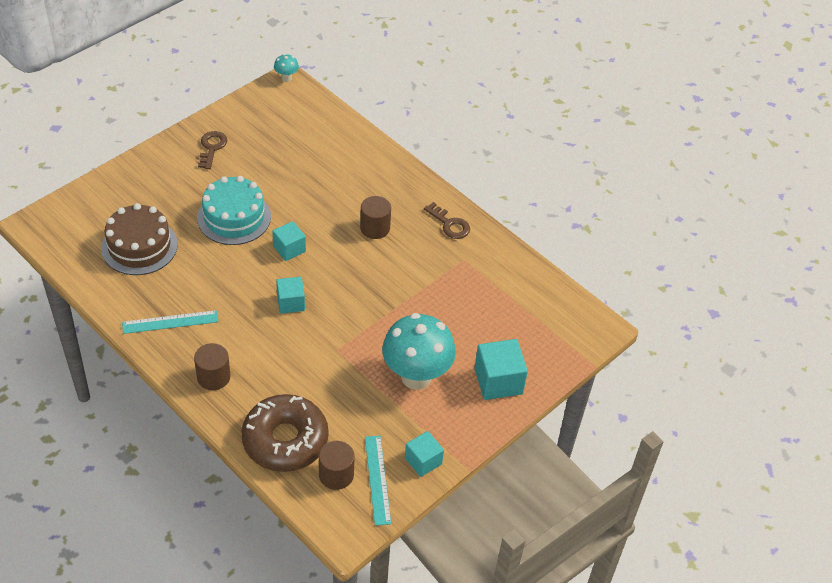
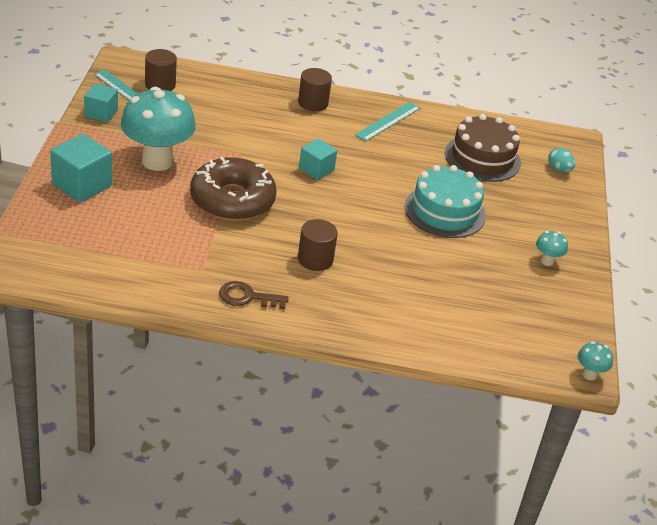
camera: 140 degrees right, 10 degrees down
(92, 206) = (559, 169): none -> turquoise egg
(212, 148) = (547, 261): brown key -> turquoise mushroom
(285, 440) = (218, 89): brown donut -> brown donut (232, 200)
(289, 249) = (367, 207): turquoise cube -> none

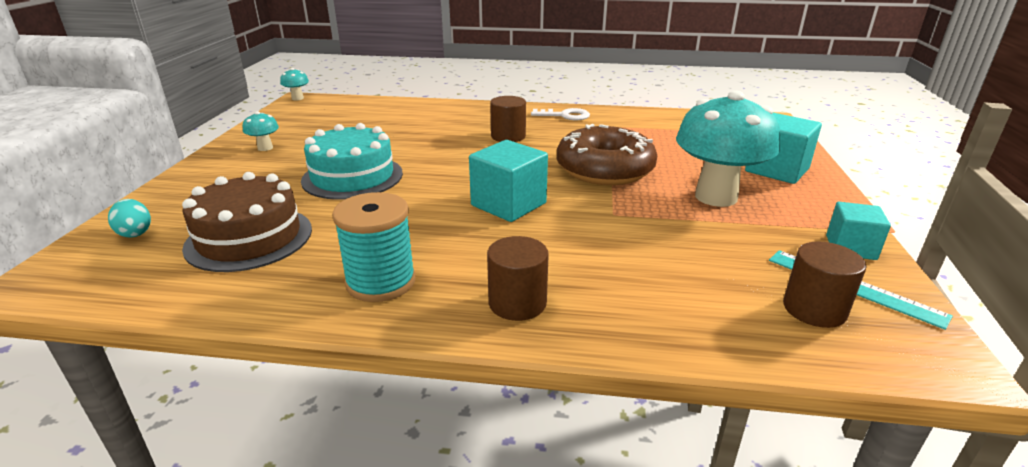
camera: 175 degrees left, 10 degrees down
(247, 297) = (565, 116): brown key -> white key
(316, 169) = (508, 204): turquoise cube -> turquoise cube, size x1.56
(388, 121) = (381, 282): turquoise ruler -> turquoise spool

